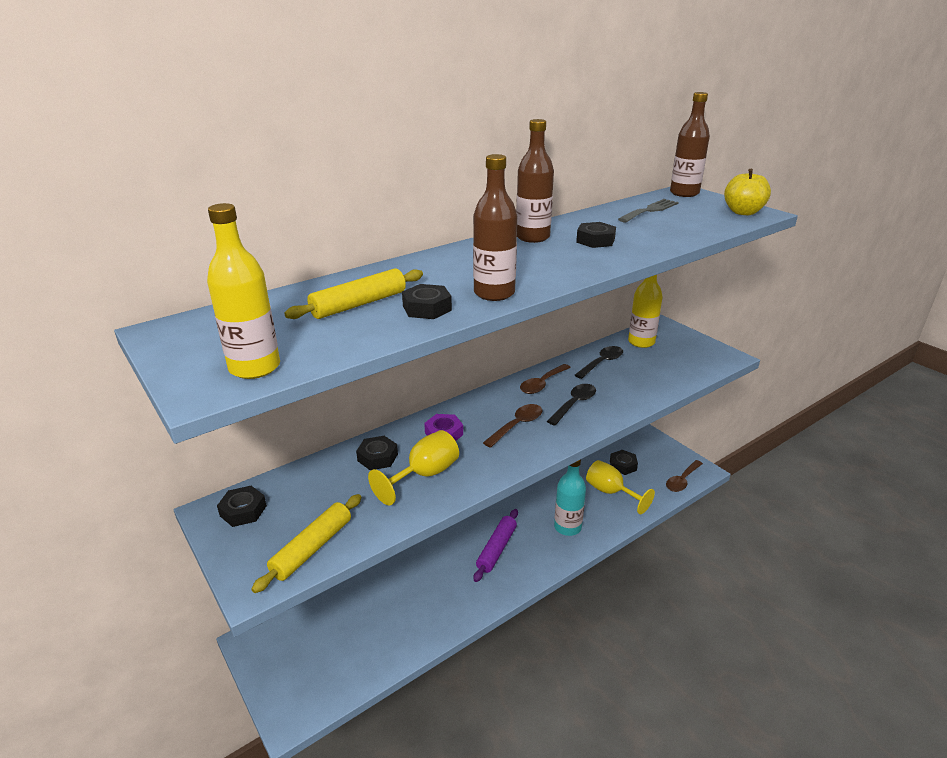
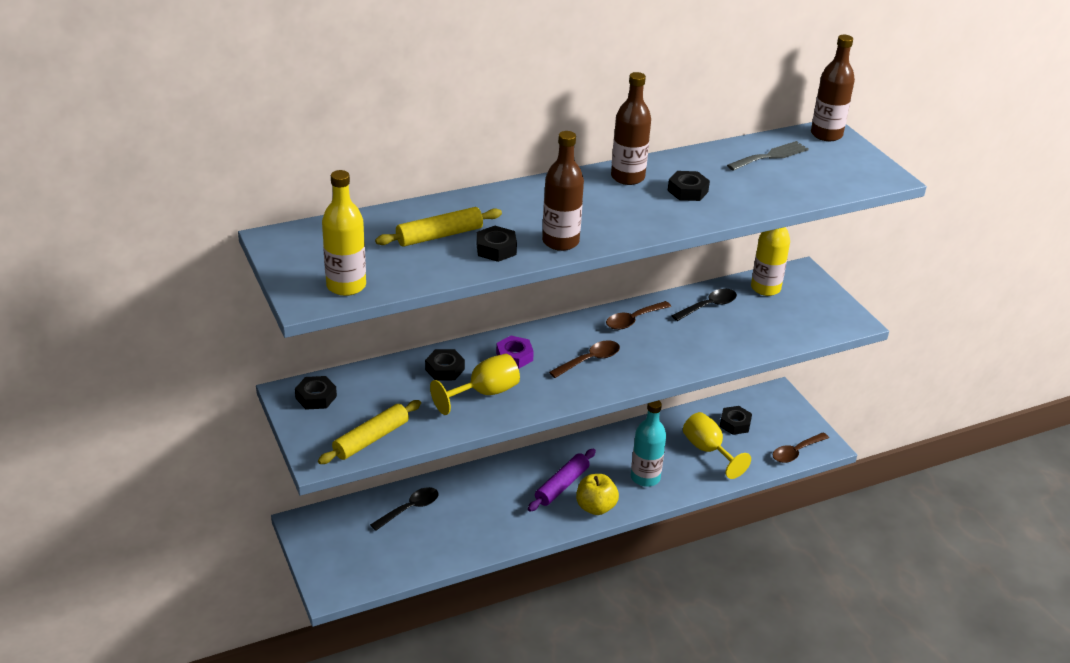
camera: 10 degrees right, 5 degrees up
(574, 404) = (657, 348): black spoon -> black spoon (410, 509)
(743, 212) = (869, 173): yellow apple -> yellow apple (595, 507)

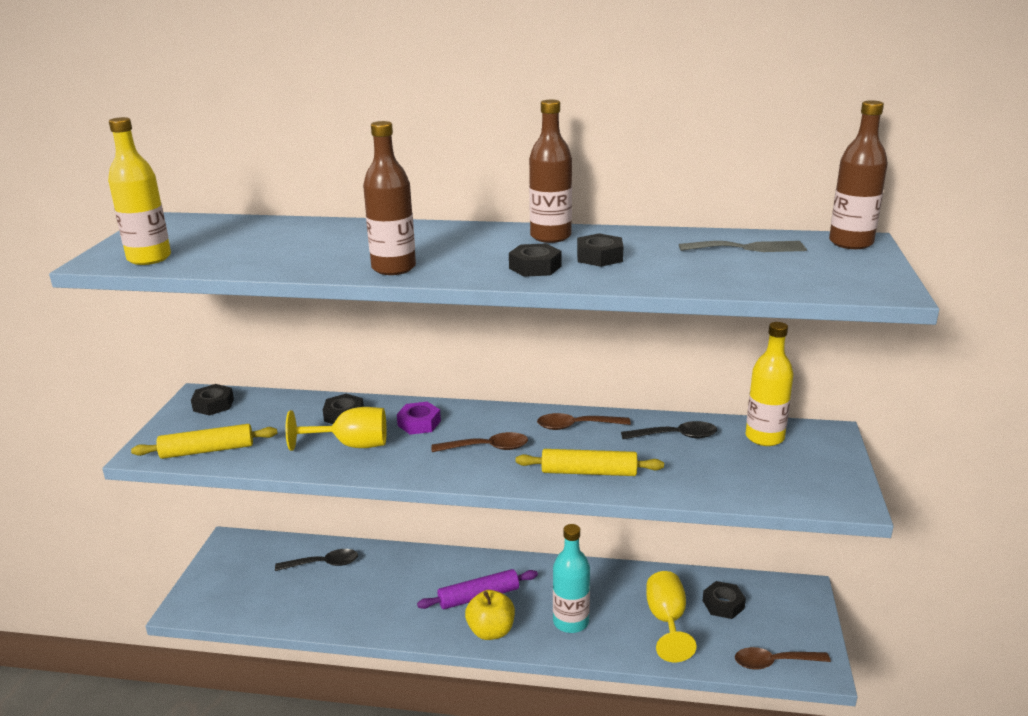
camera: 35 degrees right, 10 degrees down
(439, 235) = (293, 242): yellow rolling pin -> yellow rolling pin (589, 472)
(496, 249) = (323, 261): black nut -> black nut (535, 267)

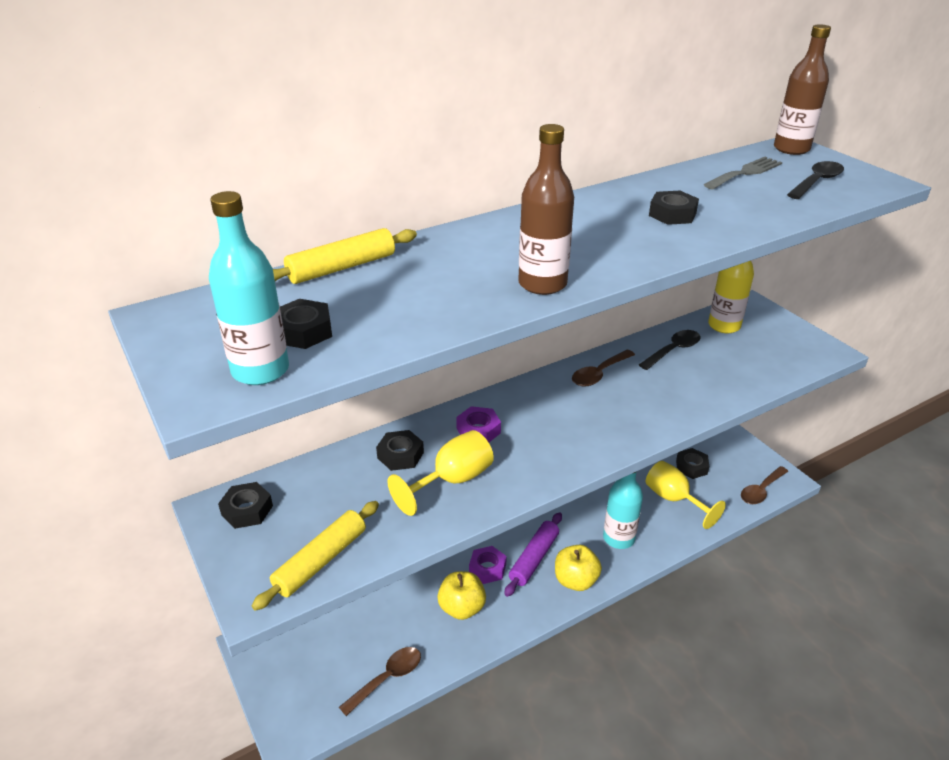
camera: 40 degrees left, 10 degrees up
(149, 258) = (260, 370): yellow bottle -> turquoise bottle
(323, 564) = (373, 609): black spoon -> black spoon (816, 182)
(381, 598) = (462, 608): none -> yellow apple
(434, 583) = (487, 568): none -> purple nut
(487, 448) = (564, 425): brown spoon -> brown spoon (387, 678)
(535, 267) = (649, 241): black nut -> black nut (303, 331)
(550, 237) = (596, 206): brown bottle -> none
(589, 472) = (662, 408): yellow rolling pin -> yellow rolling pin (341, 267)

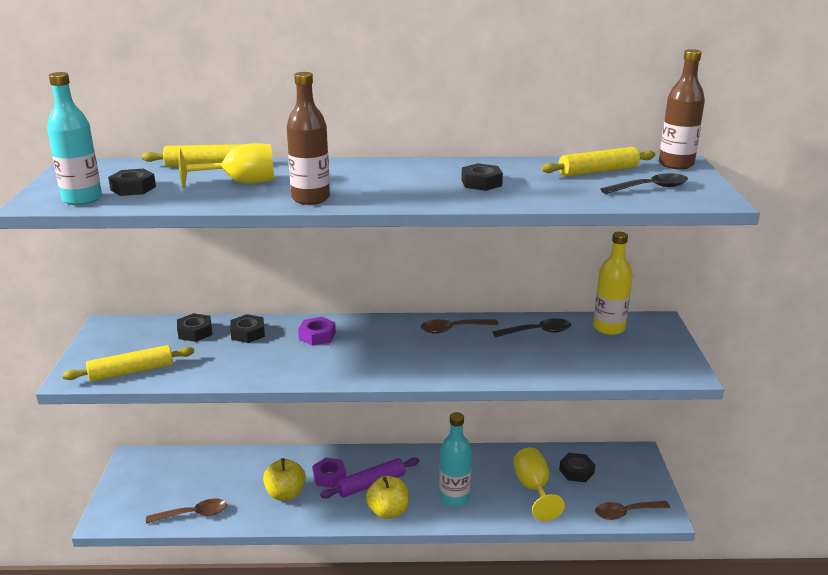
camera: 30 degrees right, 10 degrees down
(247, 510) = (123, 332): black nut -> black nut (195, 332)
(452, 481) = (262, 358): yellow goblet -> yellow goblet (240, 183)
(745, 173) = (598, 171): grey fork -> yellow rolling pin

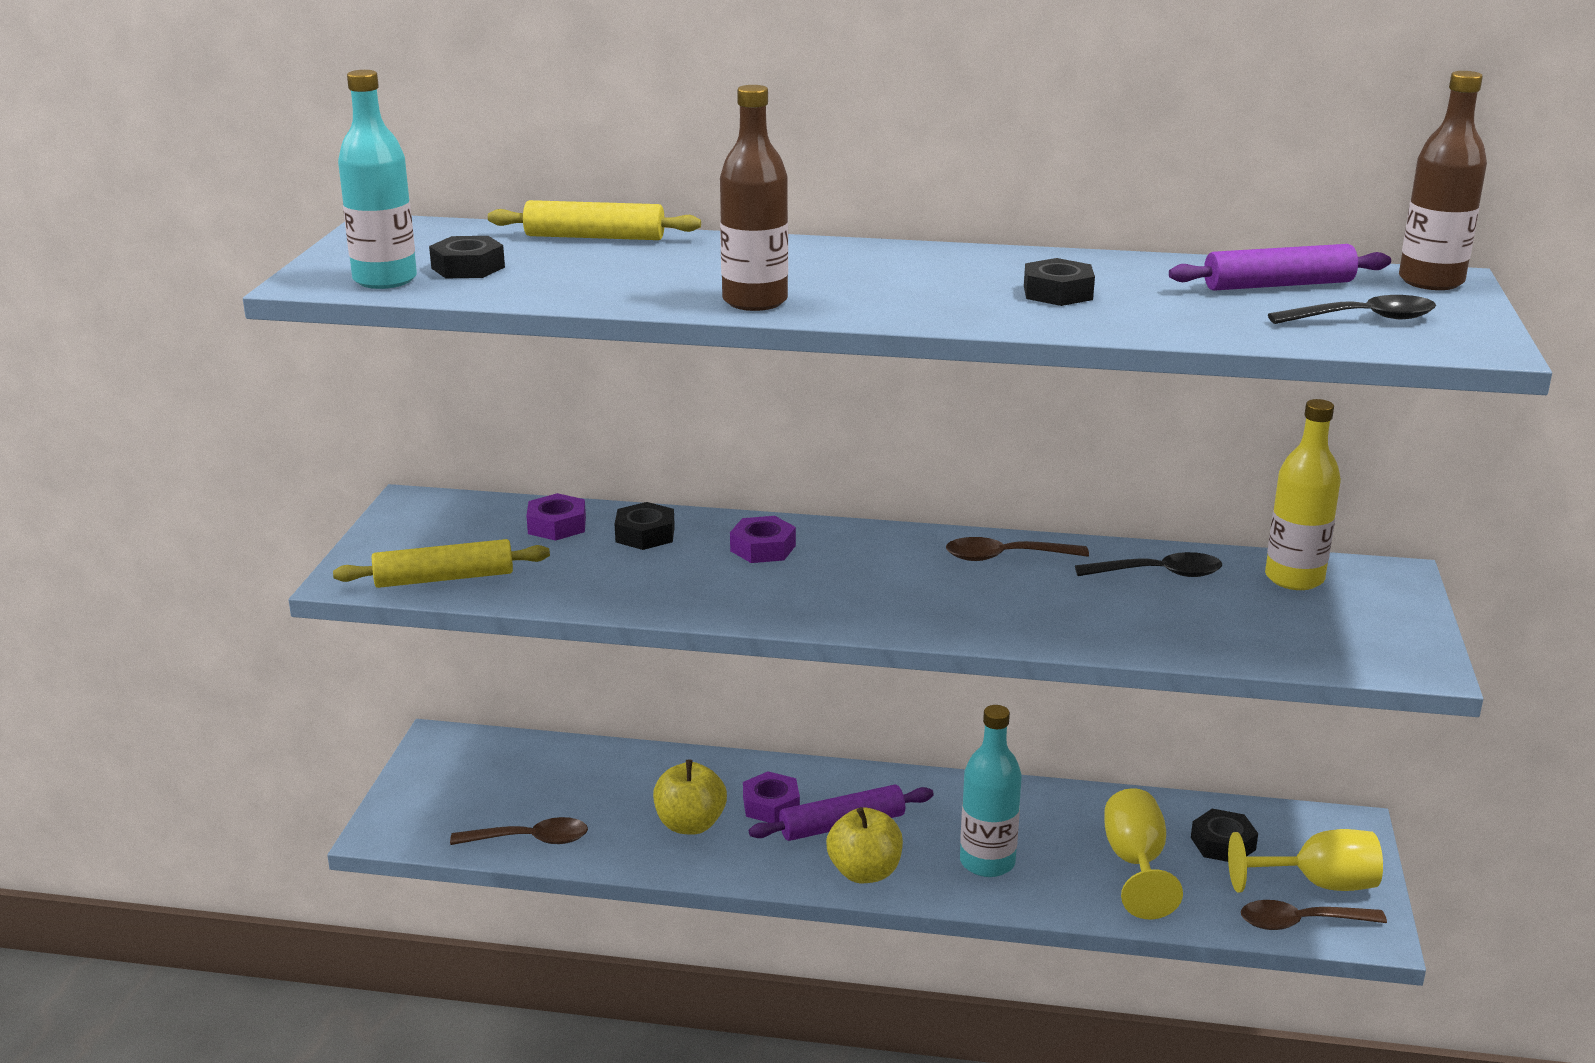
camera: 10 degrees right, 0 degrees up
(195, 332) = (557, 525): black nut -> purple nut
(240, 183) = (644, 269): yellow goblet -> yellow goblet (1318, 884)
(598, 171) = (1278, 285): yellow rolling pin -> purple rolling pin

